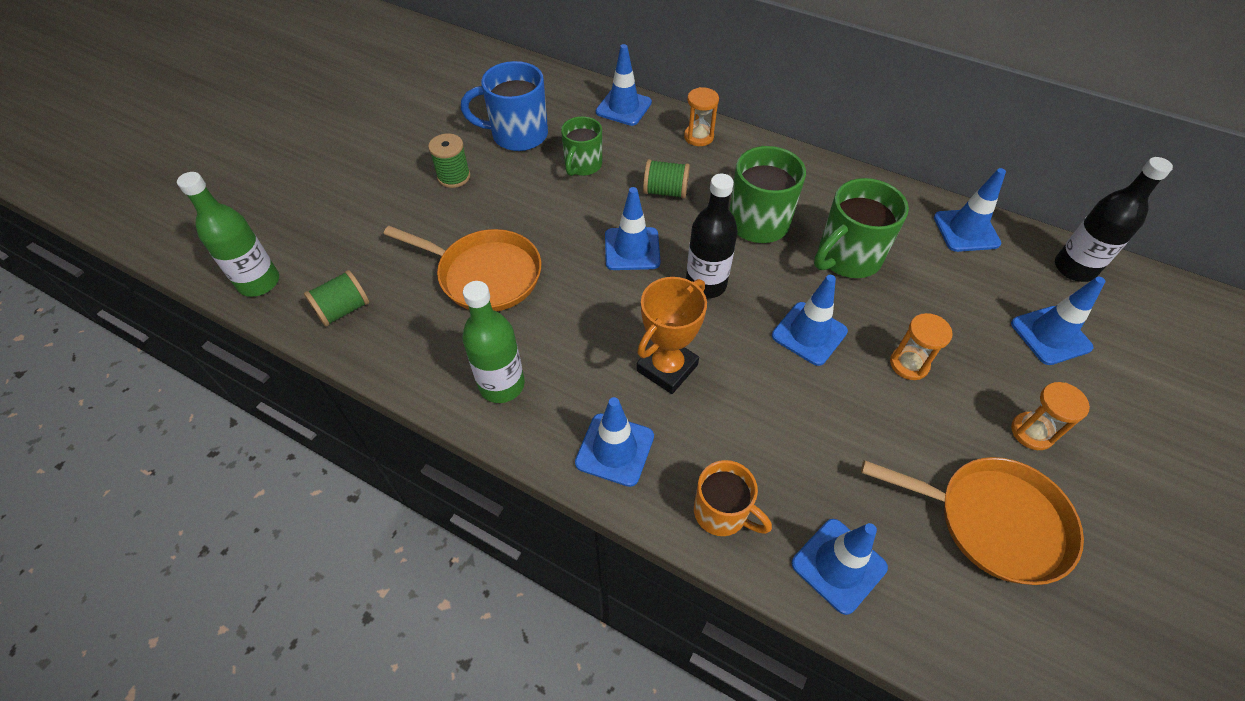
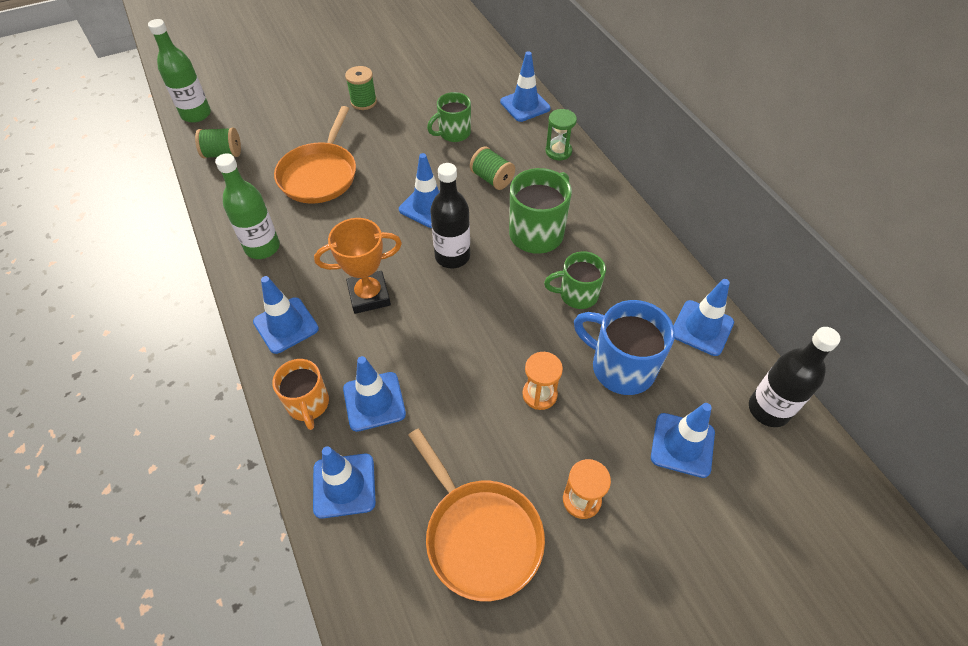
camera: 35 degrees right, 0 degrees up
(485, 275) = (320, 174): orange pan -> orange pan turned 45 degrees clockwise
(517, 135) = (431, 92): blue mug -> blue mug (620, 367)
(698, 137) = (558, 151): orange hourglass -> green hourglass
(809, 333) = (488, 330): blue traffic cone -> blue traffic cone (374, 401)
(847, 258) = (577, 295): green mug -> green mug, size x0.65

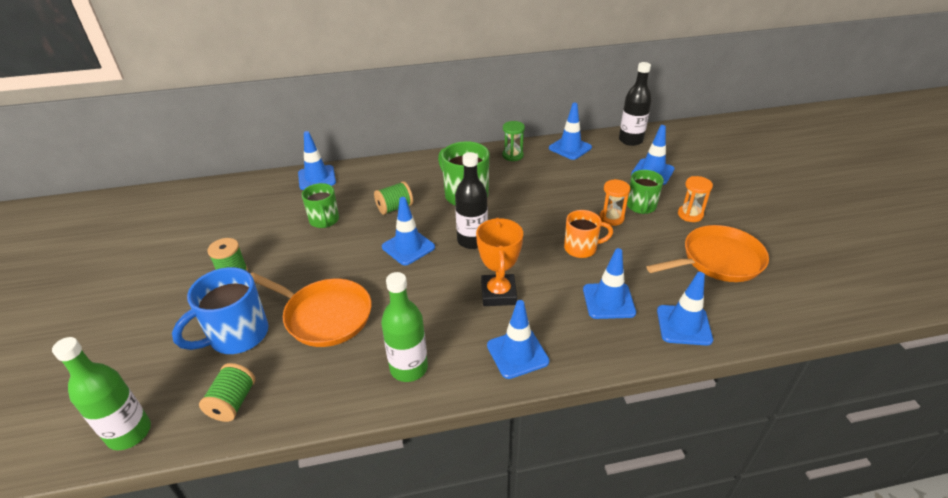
camera: 75 degrees left, 15 degrees down
(308, 404) = (607, 342): orange mug -> orange mug (581, 248)
(558, 151) = (383, 171): green hourglass -> green hourglass (512, 155)
(577, 295) = (530, 188): green mug -> green mug (641, 207)
(620, 367) = (594, 182): blue mug -> blue mug (237, 336)

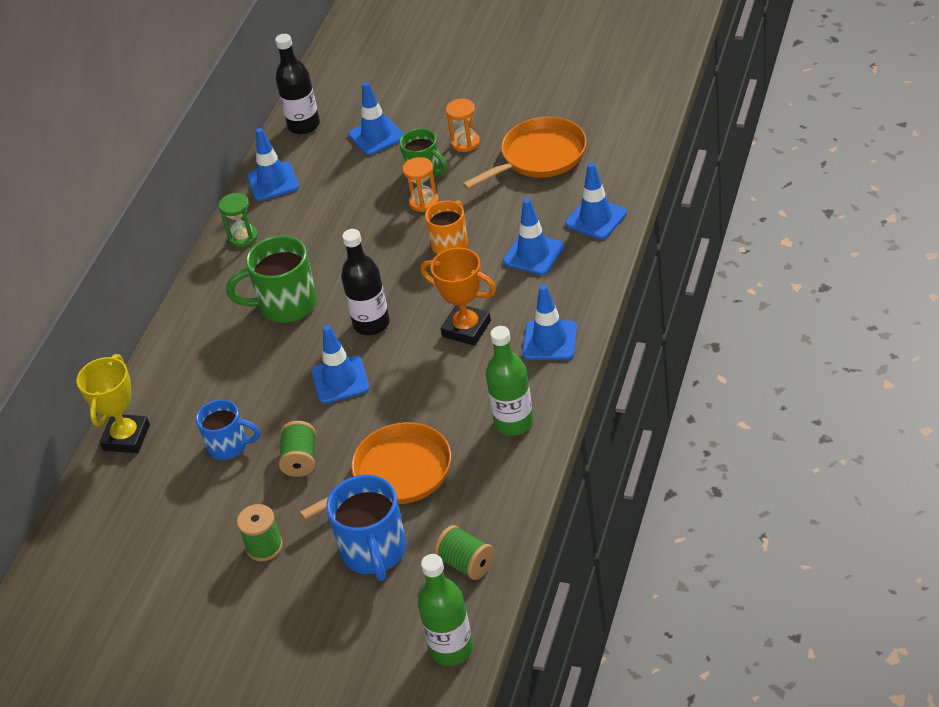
camera: 55 degrees left, 5 degrees up
(317, 178) = (126, 437): blue traffic cone -> yellow trophy
(324, 221) = (229, 446): green mug -> blue mug
(394, 208) = (258, 374): green spool -> green spool (300, 460)
(718, 260) = (539, 157): orange pan -> orange pan turned 45 degrees clockwise

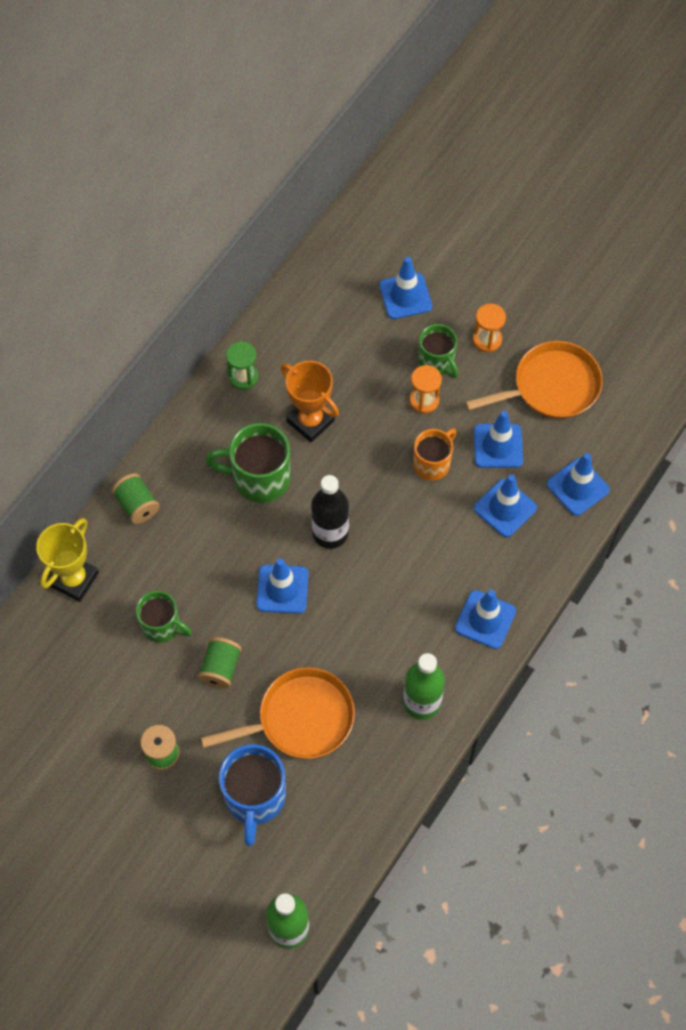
camera: 10 degrees right, 20 degrees up
(229, 446) = (162, 626): blue mug -> green mug
(273, 182) = (290, 316): blue traffic cone -> blue traffic cone (498, 446)
(304, 125) = (340, 254): black bottle -> none
(466, 329) = (414, 574): orange trophy -> orange trophy (310, 421)
(466, 563) = (330, 843): green spool -> green spool (137, 505)

